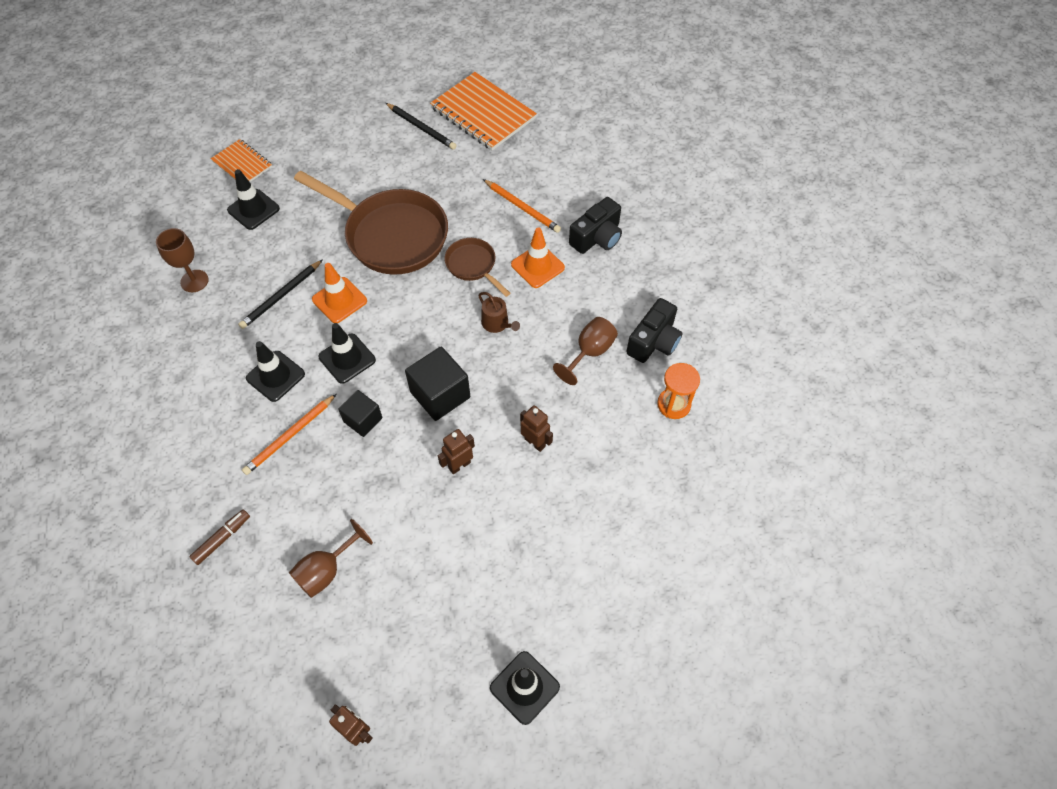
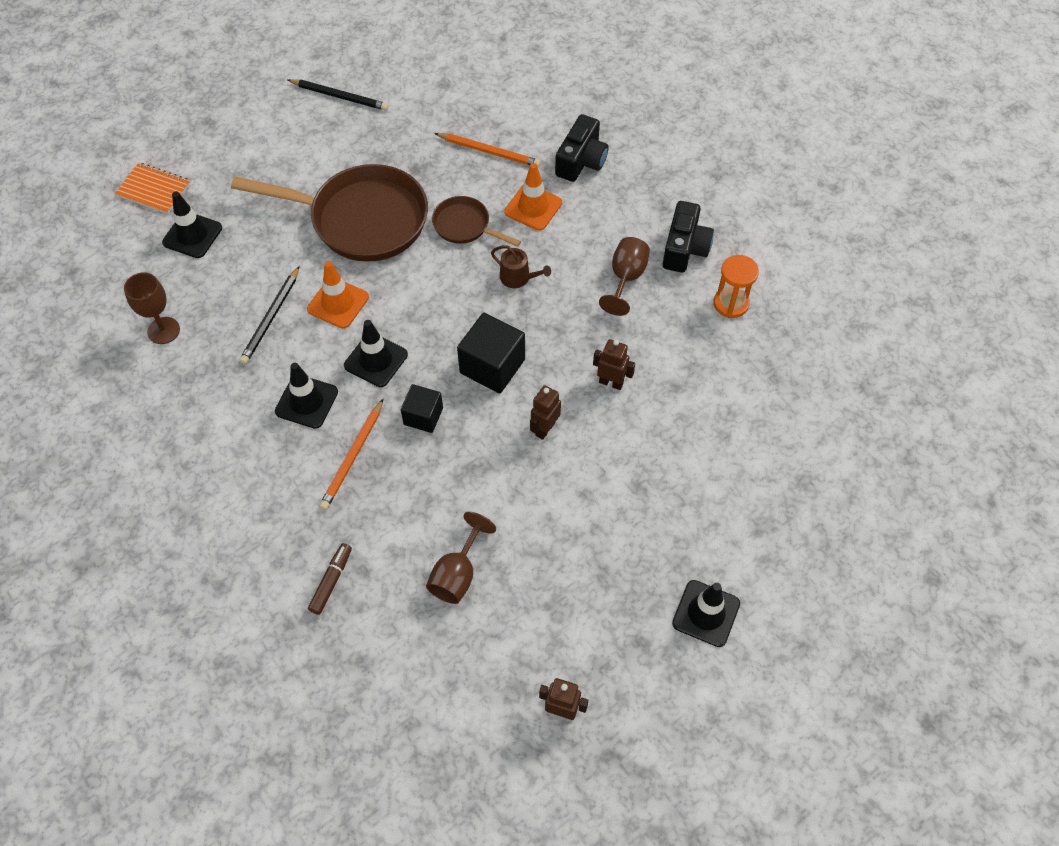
camera: 20 degrees left, 0 degrees up
(483, 113) = (400, 63): orange notebook -> none

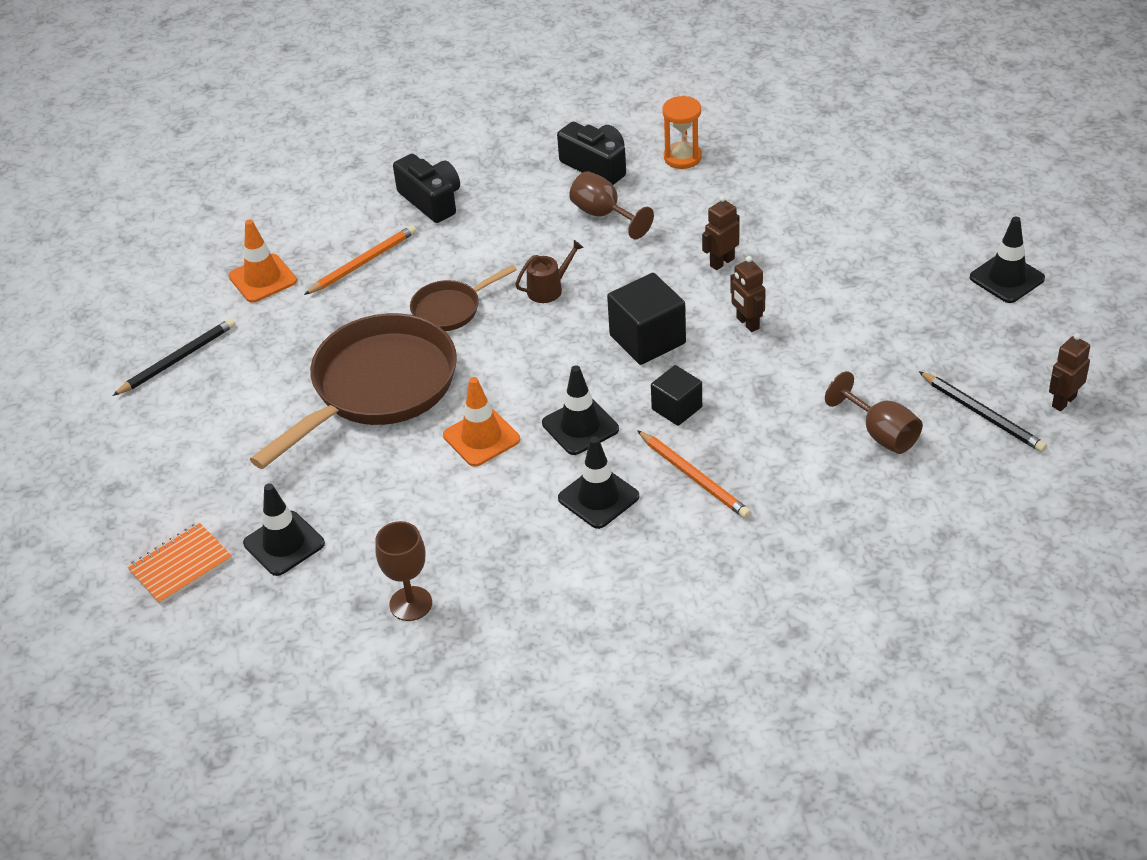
camera: 60 degrees left, 15 degrees down
(271, 318) = (461, 500): black pencil -> black pencil (983, 414)
(331, 581) = (839, 533): brown marker -> none
(533, 207) = (465, 252): orange traffic cone -> orange traffic cone (262, 279)

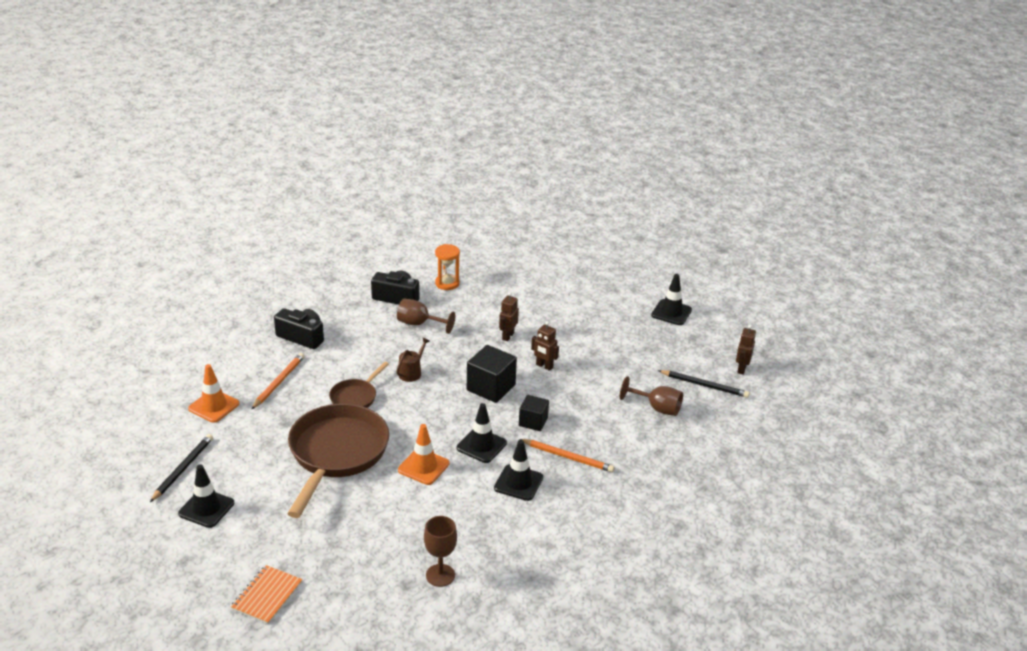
camera: 30 degrees left, 10 degrees down
(284, 543) = (332, 563): black traffic cone -> black traffic cone (206, 508)

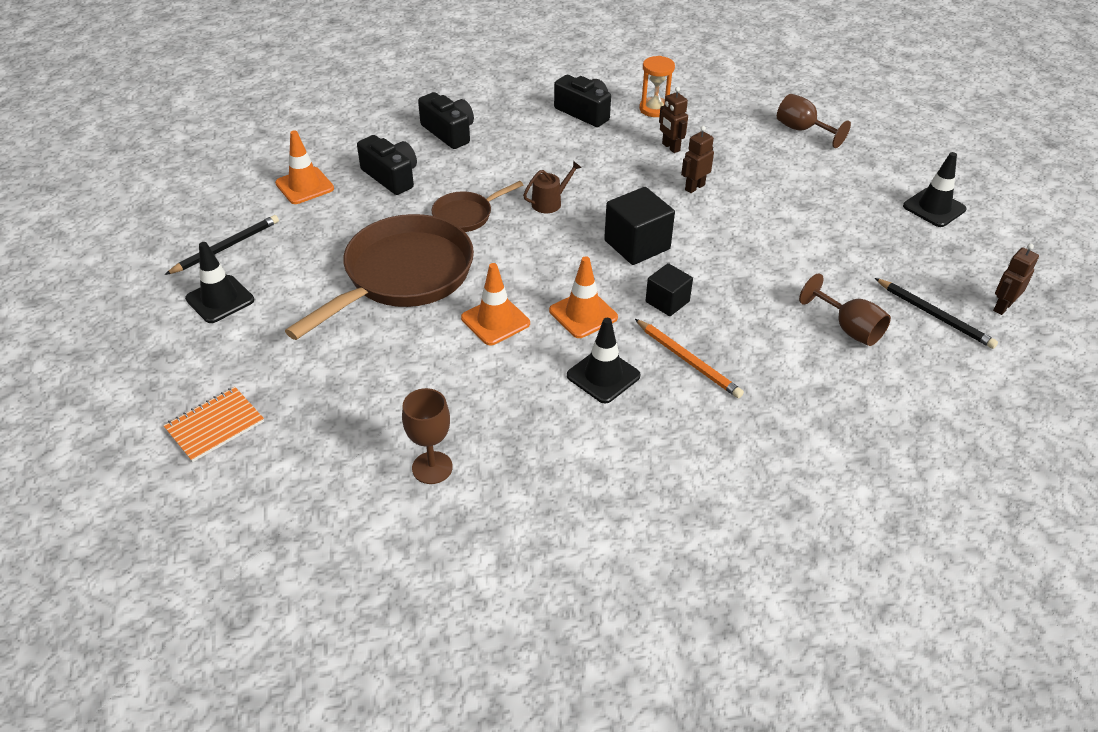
camera: 25 degrees right, 10 degrees up
(279, 382) = (391, 176): orange pencil -> black camera
(419, 324) = (593, 148): brown goblet -> brown goblet (802, 130)
(481, 445) = (583, 314): black traffic cone -> orange traffic cone
(544, 366) = (721, 235): brown robot -> brown robot (670, 147)

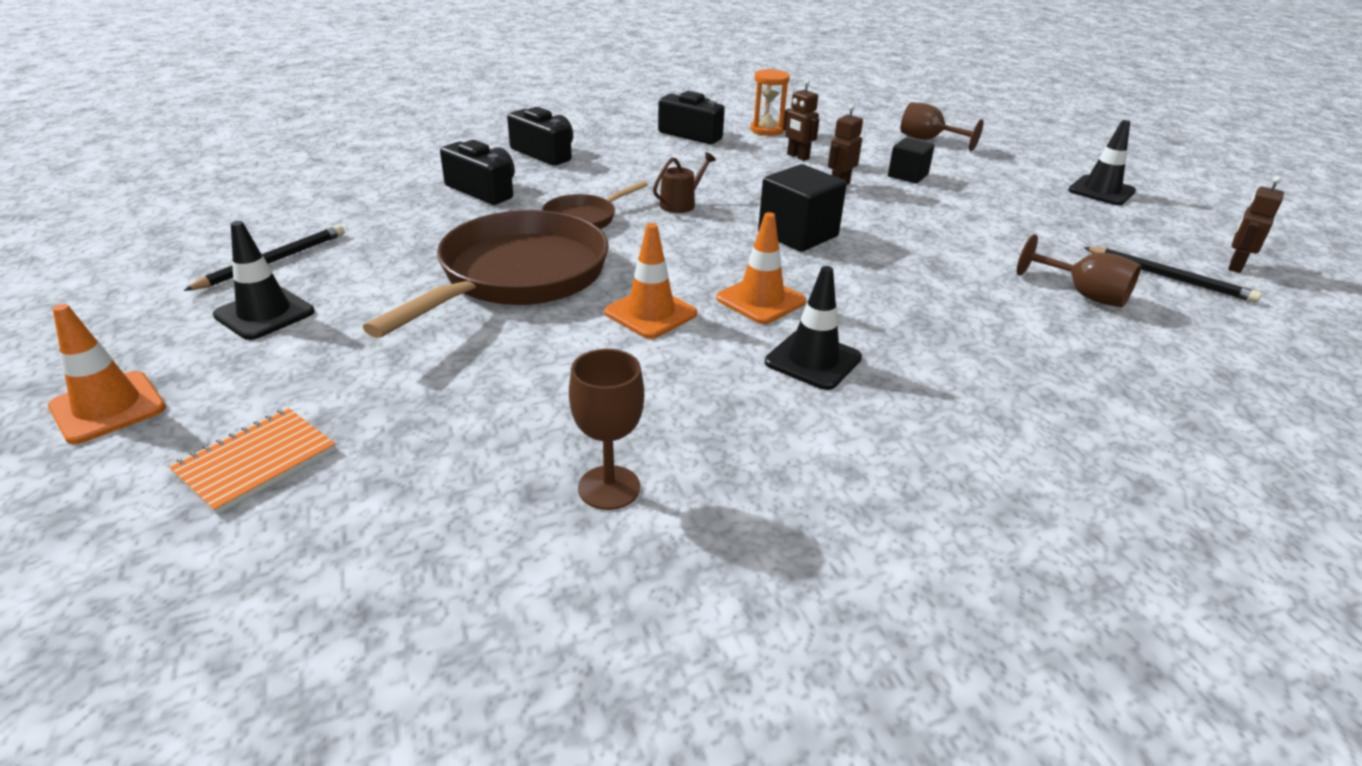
camera: 10 degrees left, 10 degrees down
(304, 186) = (376, 202): orange traffic cone -> orange traffic cone (108, 407)
(667, 301) = (858, 282): black cube -> black cube (907, 175)
(688, 360) = (913, 337): orange pencil -> none

